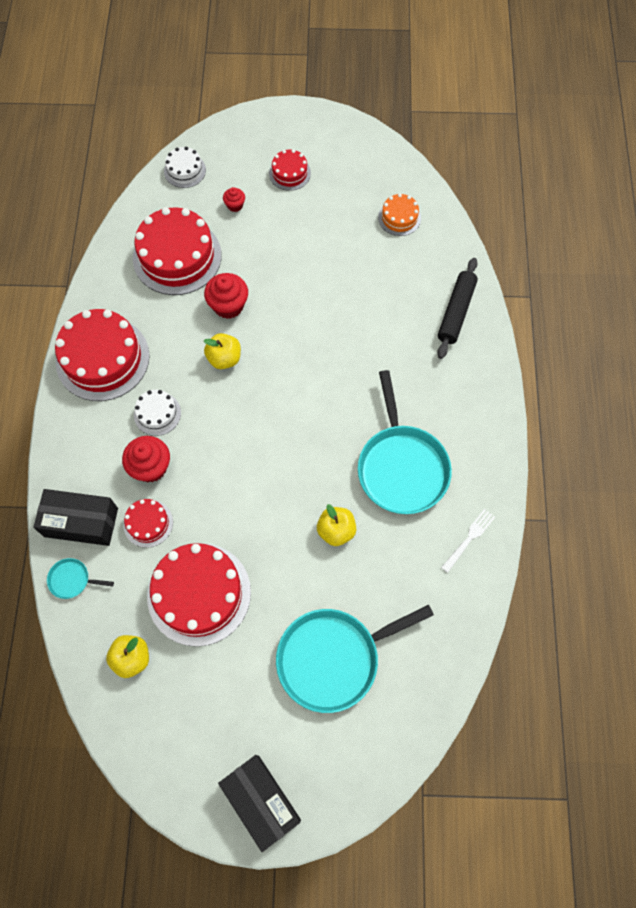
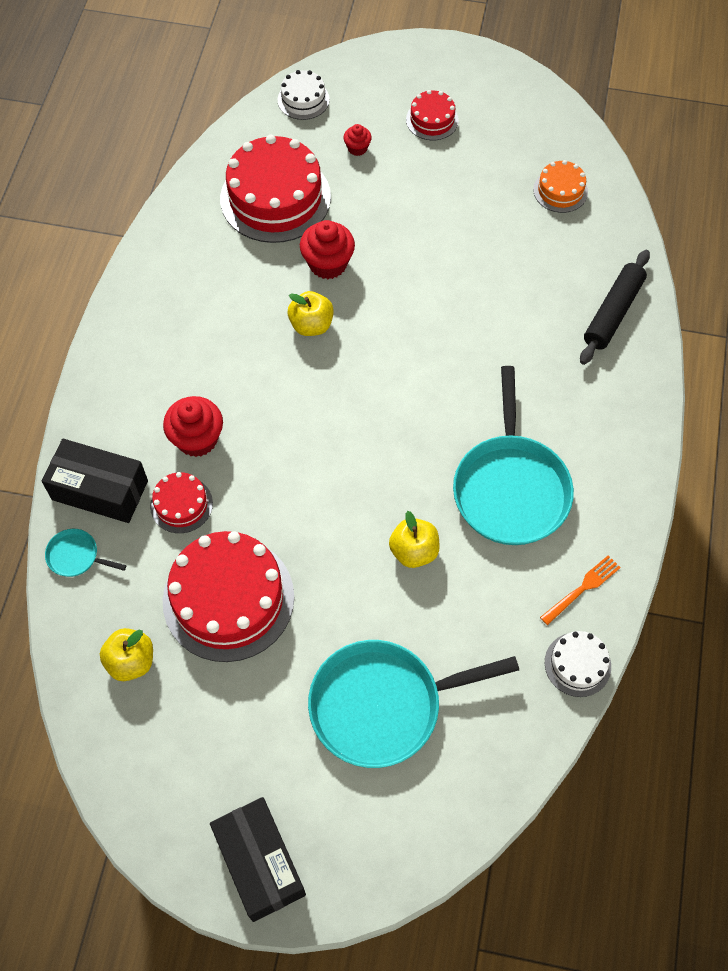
camera: 10 degrees right, 5 degrees down
(102, 358) = (162, 303): red cake -> none
(157, 414) = (217, 377): white cake -> white cake (577, 664)
(469, 538) = (582, 588): white fork -> orange fork

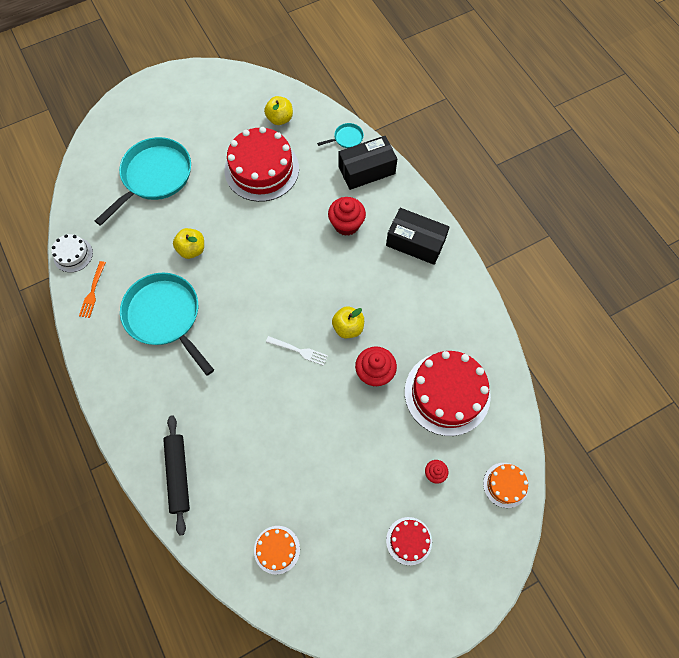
camera: 140 degrees right, 5 degrees up
(181, 504) = (323, 191): red cake -> none
(259, 863) = (160, 92): black box -> black box (415, 242)
(303, 99) = (505, 485): white cake -> orange cake
(387, 340) = (299, 351): none -> white fork

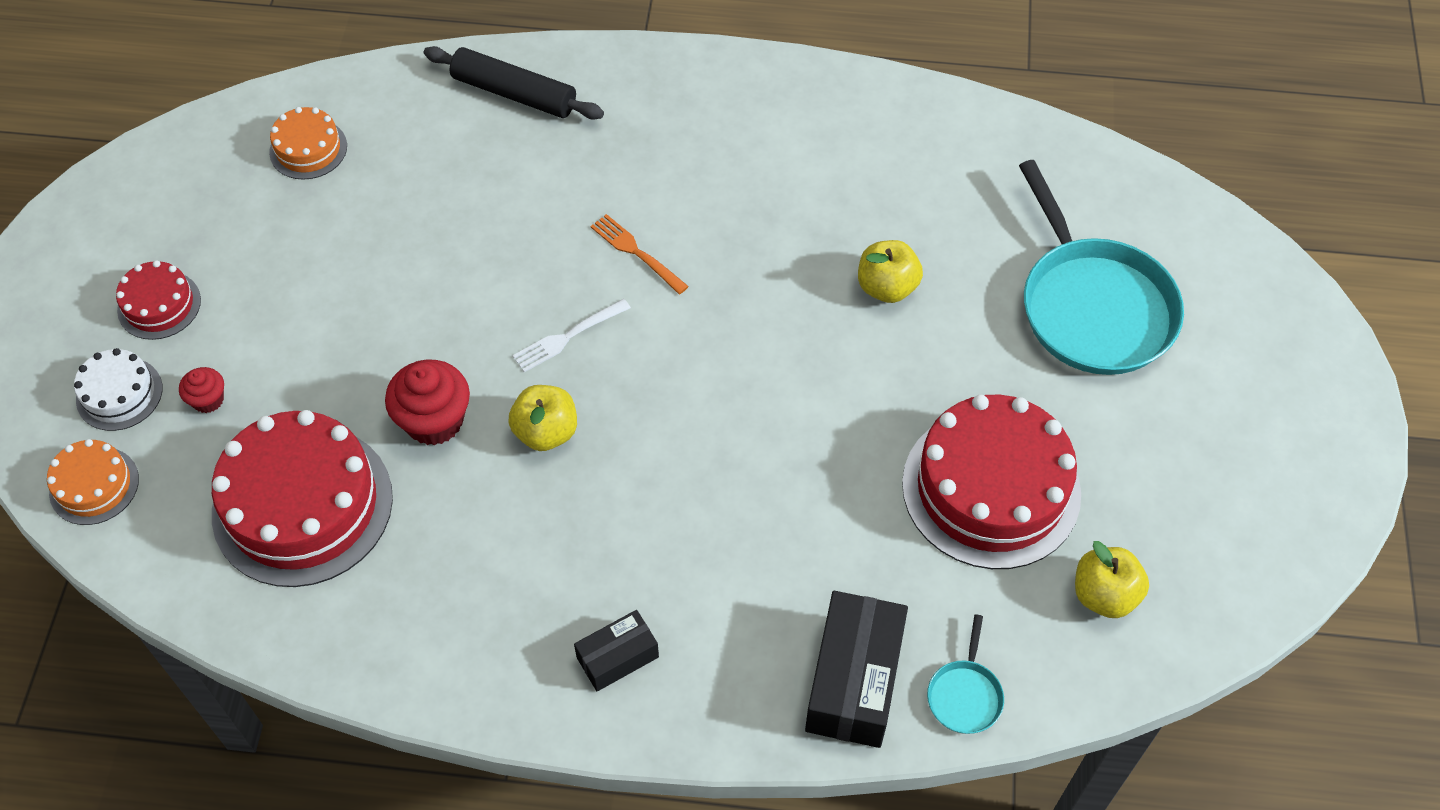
camera: 125 degrees right, 10 degrees down
(73, 255) = (1000, 126): white cake -> white cake (119, 394)
(93, 291) = (906, 122): orange fork -> orange fork (636, 252)
(165, 316) = (784, 192): turquoise pan -> none
(346, 224) = (753, 559): red cupcake -> none
(415, 242) = (617, 657): black box -> black box, size x0.57

